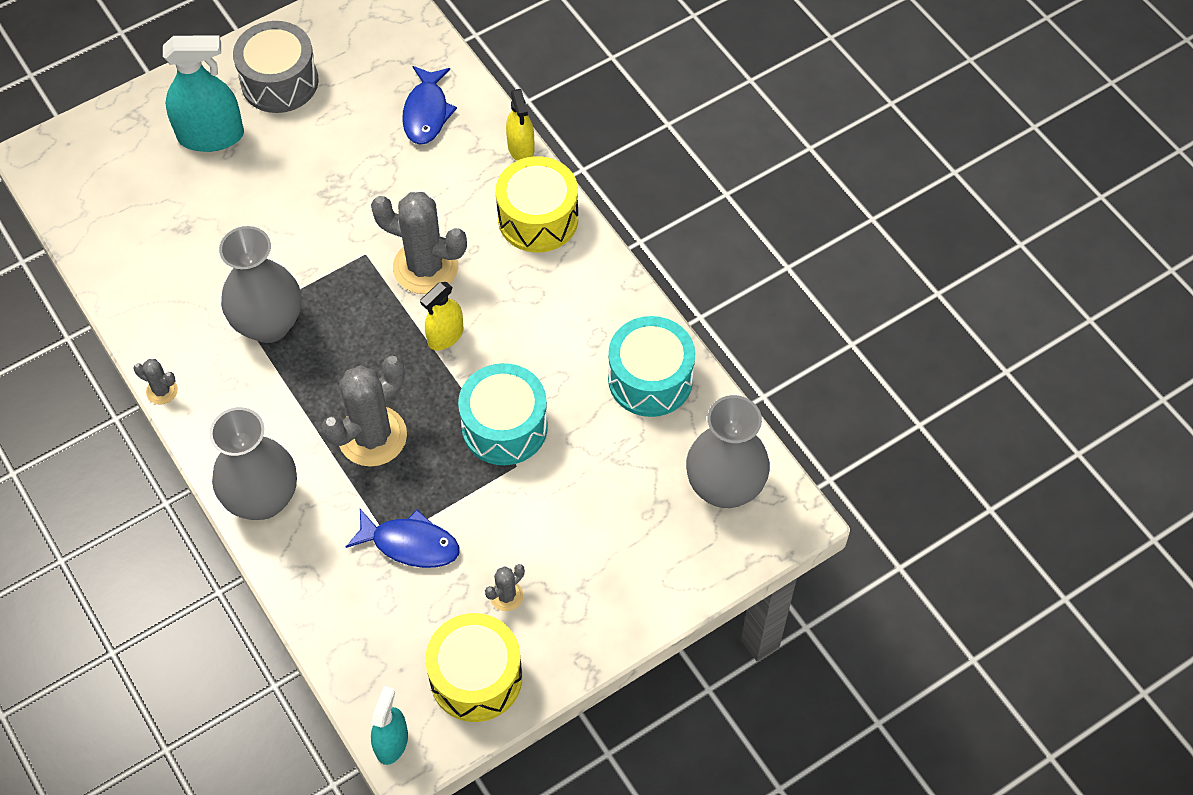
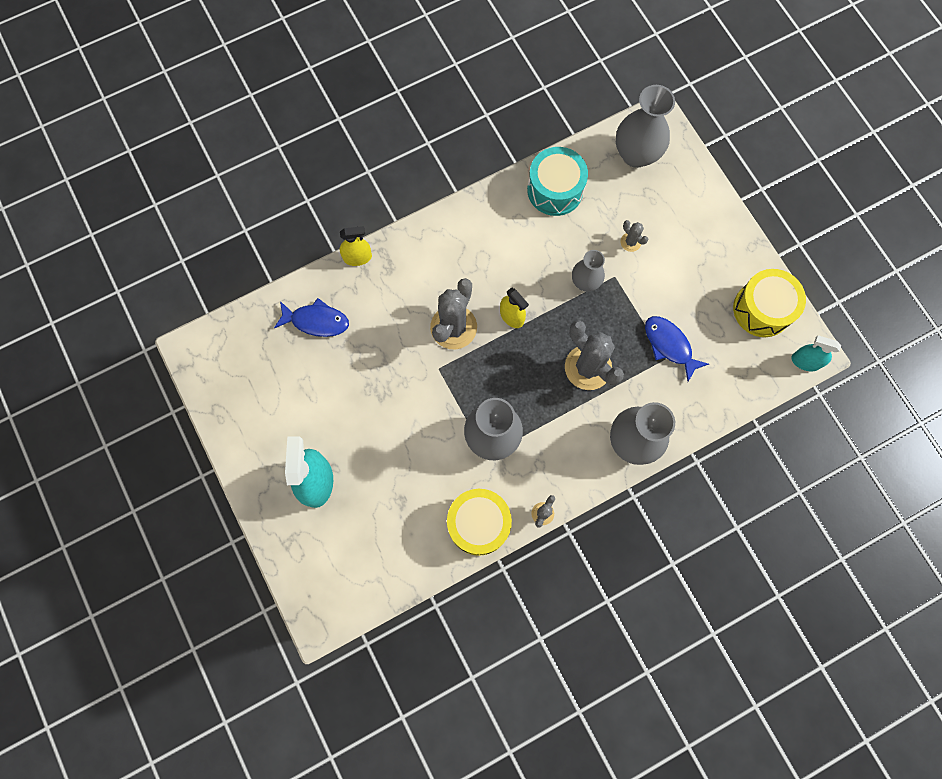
camera: 85 degrees left, 15 degrees up
(279, 82) = (271, 429): grey drum -> none
(410, 544) = (669, 345): blue fish -> blue fish turned 60 degrees counterclockwise
(504, 426) = (585, 282): turquoise drum -> grey vase
(506, 596) = (707, 288): grey cactus -> grey cactus (630, 242)
(538, 218) = (420, 250): yellow drum -> yellow drum (478, 523)

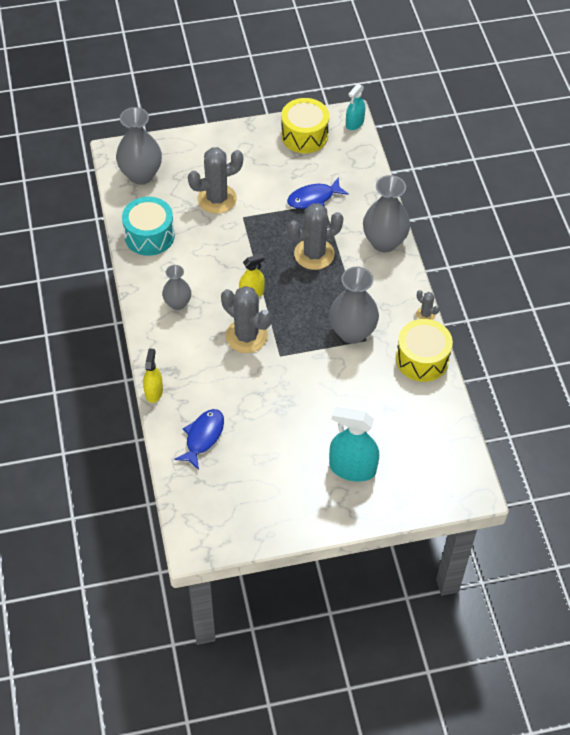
camera: 75 degrees left, 20 degrees down
(585, 282) = (240, 237): grey vase -> grey vase (177, 303)
(630, 242) = (217, 199): grey cactus -> grey cactus, size x2.16

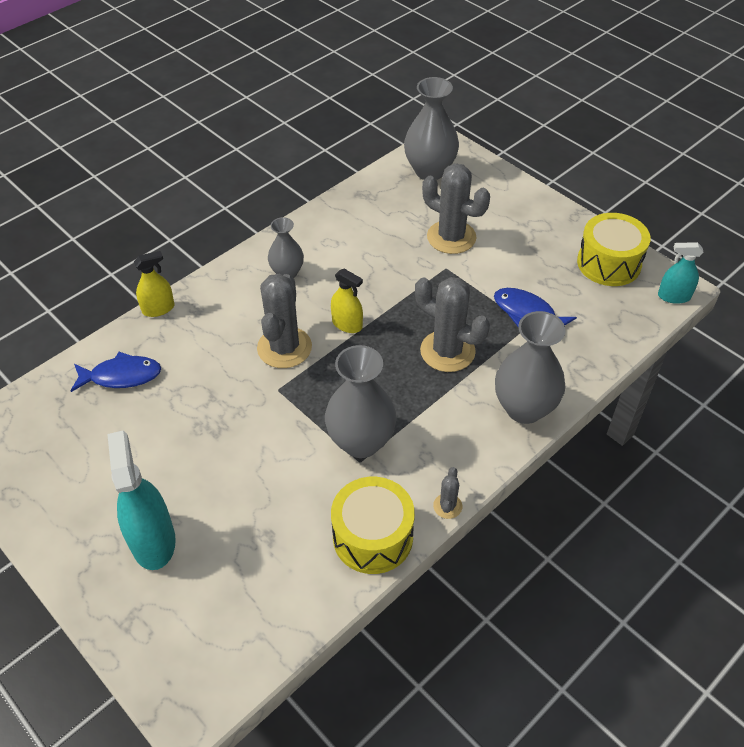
camera: 60 degrees right, 5 degrees down
(149, 236) = (358, 212): turquoise drum -> none

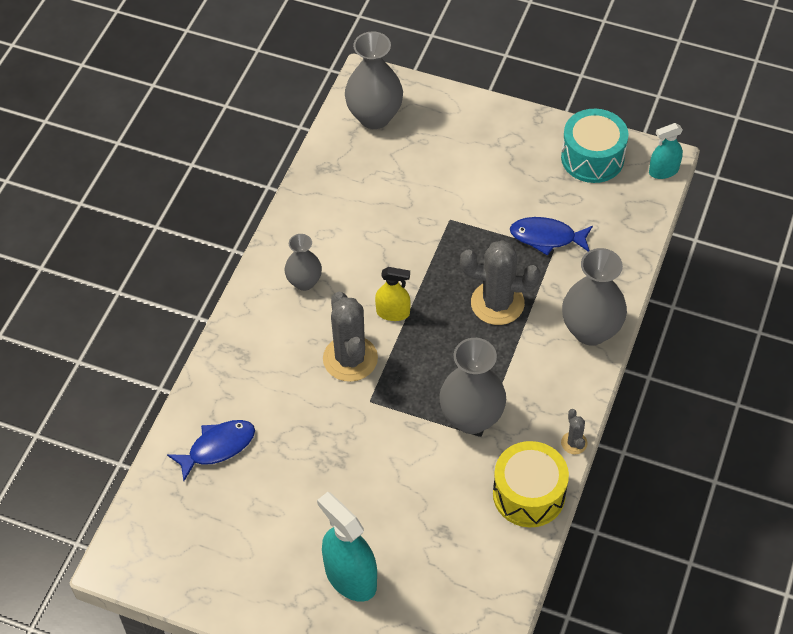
camera: 25 degrees left, 5 degrees up
(158, 309) = (205, 368): yellow spray bottle -> none
(451, 237) = (436, 184): grey cactus -> none
(609, 263) = (592, 158): yellow drum -> turquoise drum

